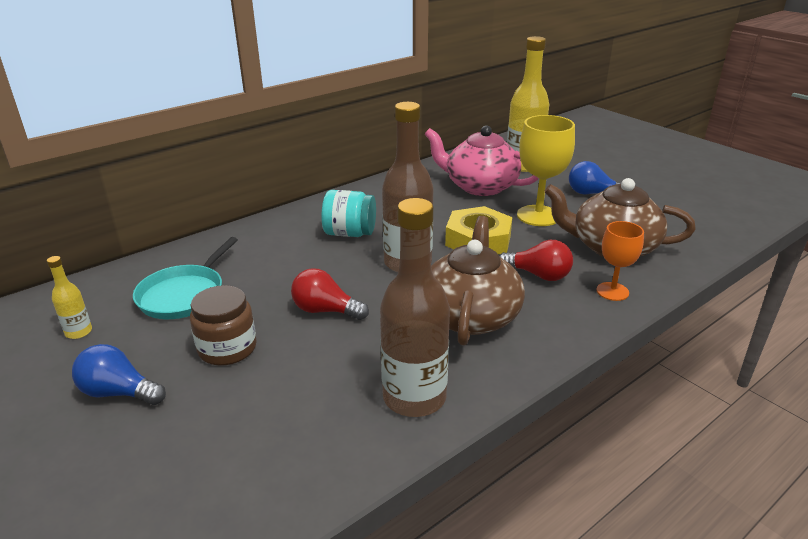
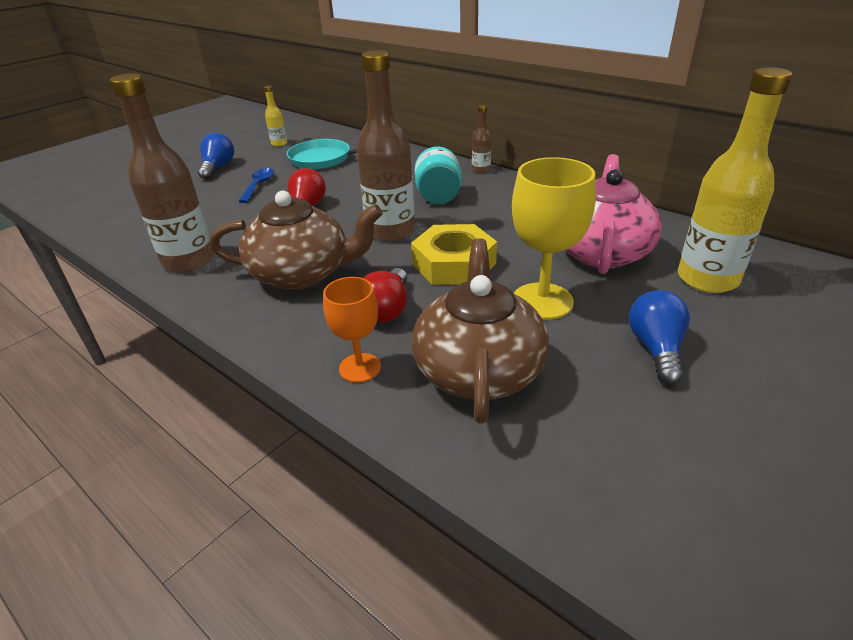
camera: 80 degrees right, 5 degrees up
(227, 348) = (258, 186): brown jar -> blue spoon
(306, 207) = (481, 170): none -> brown bottle

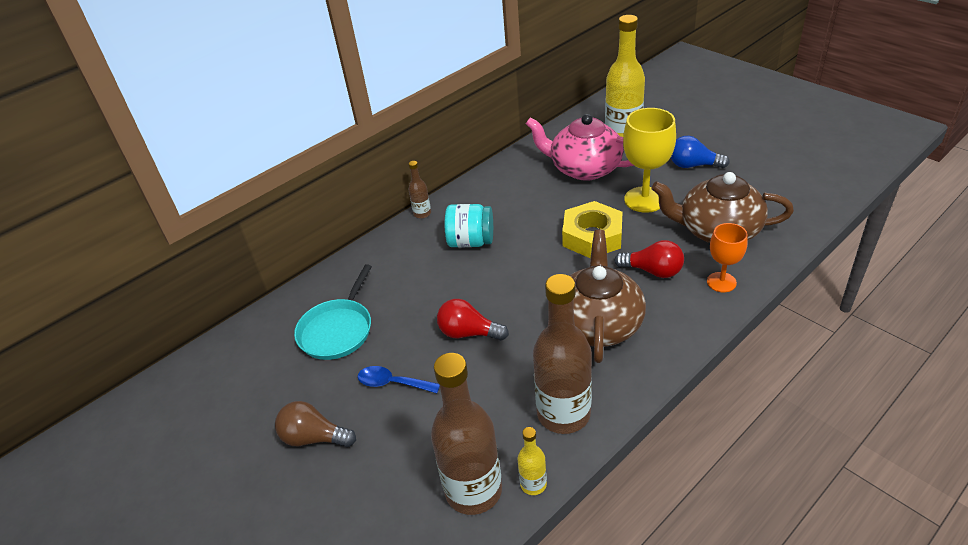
camera: 80 degrees left, 5 degrees up
(218, 168) = (314, 438): blue light bulb -> brown light bulb
(279, 144) = (258, 381): yellow bottle -> yellow bottle (533, 484)
(390, 231) = (531, 271): brown bottle -> brown bottle (473, 490)

